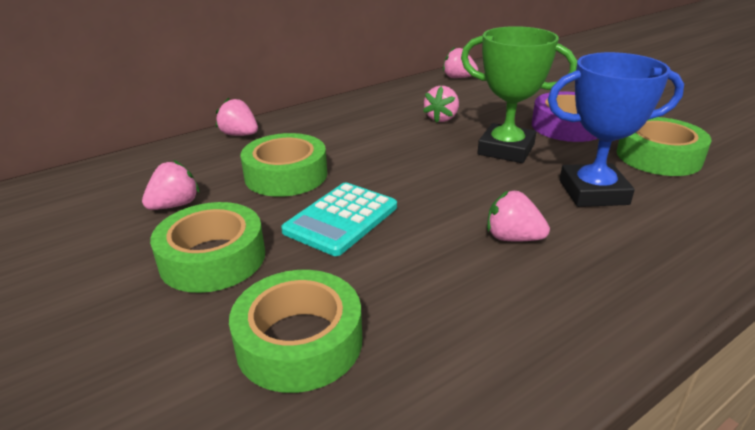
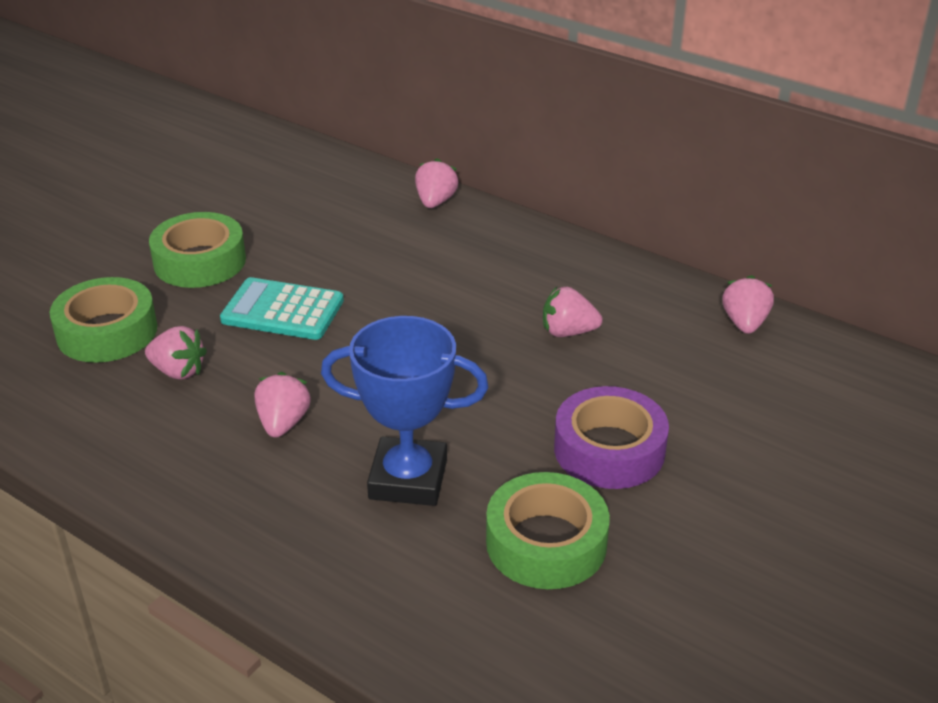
camera: 70 degrees right, 5 degrees up
(175, 205) = (275, 215): pink strawberry -> pink strawberry (178, 371)
(286, 175) = (356, 256): green tape -> none
(506, 149) = (496, 398): green trophy -> none
(593, 192) = (408, 479): blue trophy -> blue trophy turned 60 degrees counterclockwise

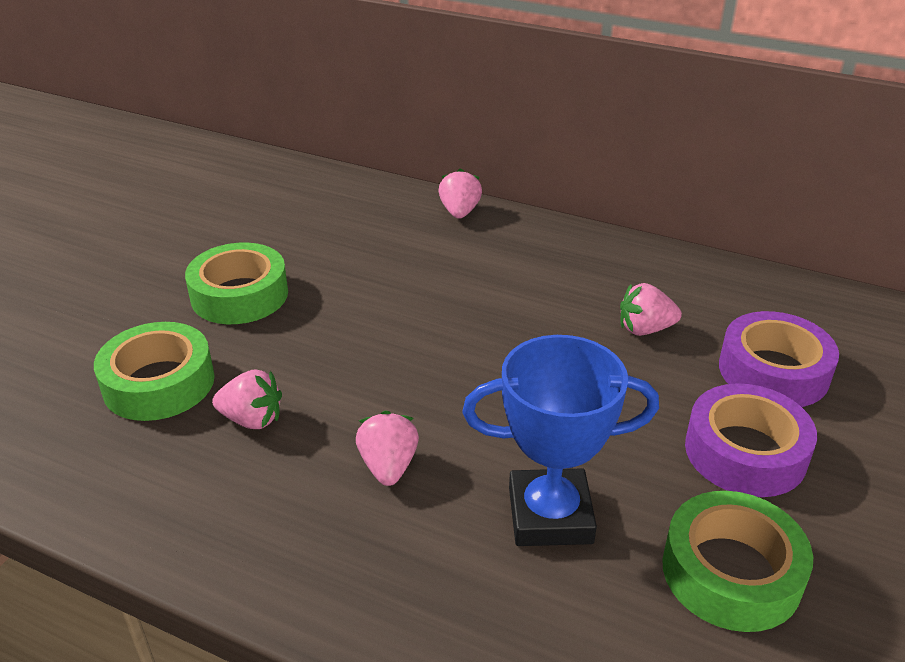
camera: 10 degrees left, 0 degrees up
(282, 310) = (345, 338): turquoise calculator -> none
(673, 383) = (773, 371): none -> purple tape
(744, 323) = (808, 301): pink strawberry -> none

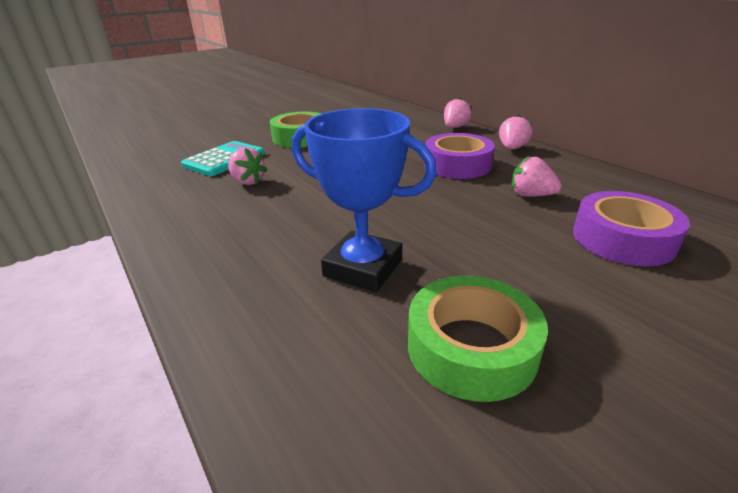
camera: 30 degrees right, 5 degrees down
(159, 383) = (224, 159): green tape -> turquoise calculator
(388, 466) = (292, 217): pink strawberry -> pink strawberry (512, 148)
(745, 452) = (554, 278): purple tape -> purple tape (457, 165)

